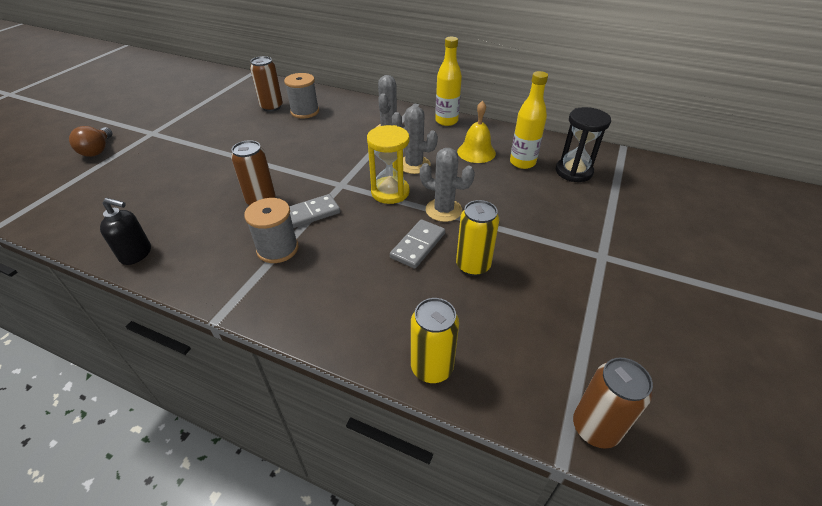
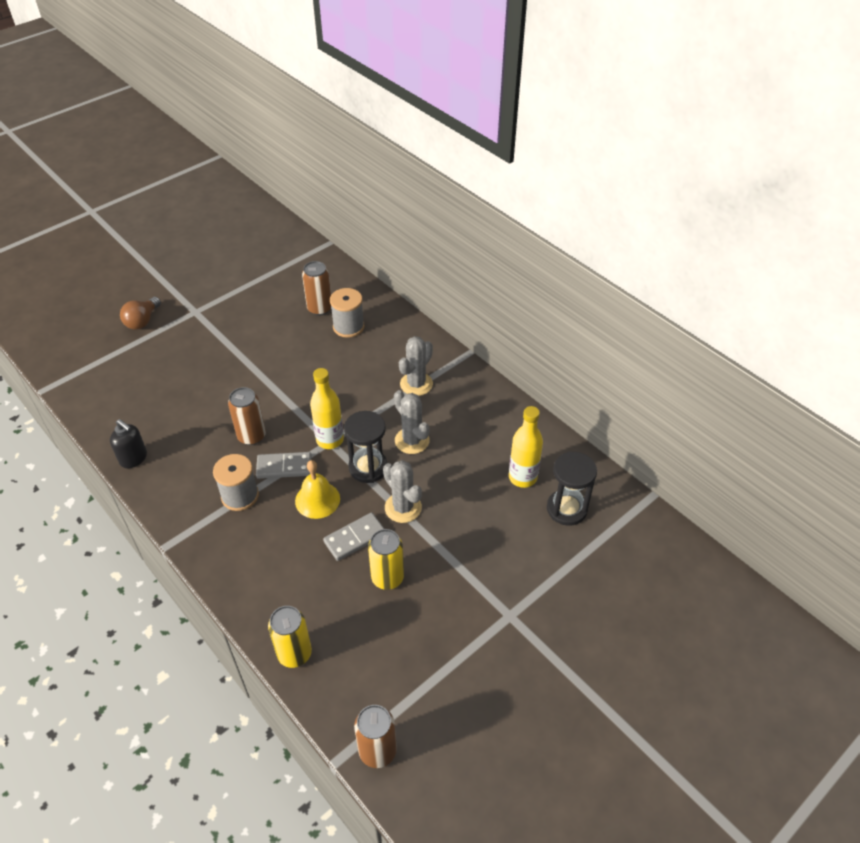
camera: 25 degrees right, 5 degrees up
(390, 192) = (368, 467): yellow hourglass -> black hourglass
(446, 121) = (485, 390): yellow bottle -> yellow bottle (330, 440)
(476, 152) = (485, 446): yellow bell -> yellow bell (317, 500)

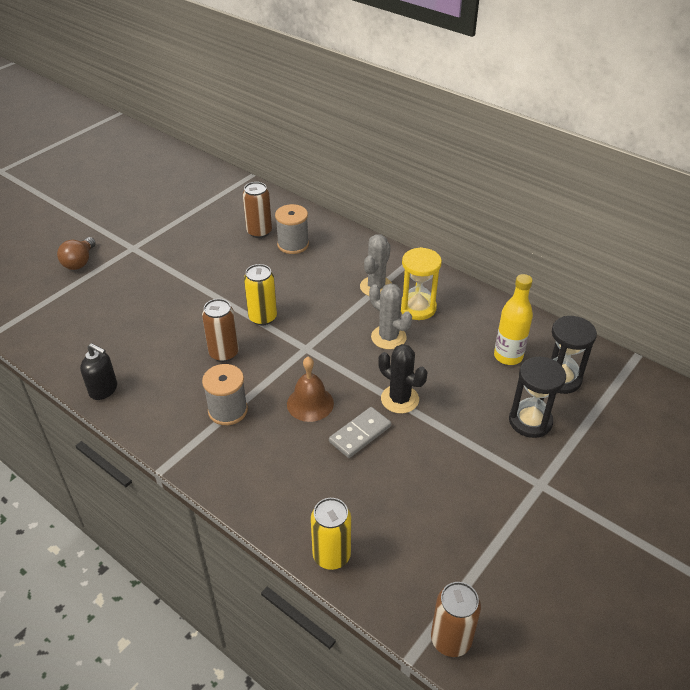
camera: 10 degrees left, 5 degrees down
(284, 467) = (266, 377): grey domino -> none
(317, 500) = (310, 403): yellow bell -> brown bell
(330, 440) = (305, 347): yellow bottle -> none
(368, 467) = (352, 367): black hourglass -> black hourglass (530, 421)
(387, 578) = (405, 467): yellow can -> yellow can (262, 317)
(403, 508) = (399, 399): grey cactus -> black cactus
(450, 412) = (417, 308): none -> yellow hourglass

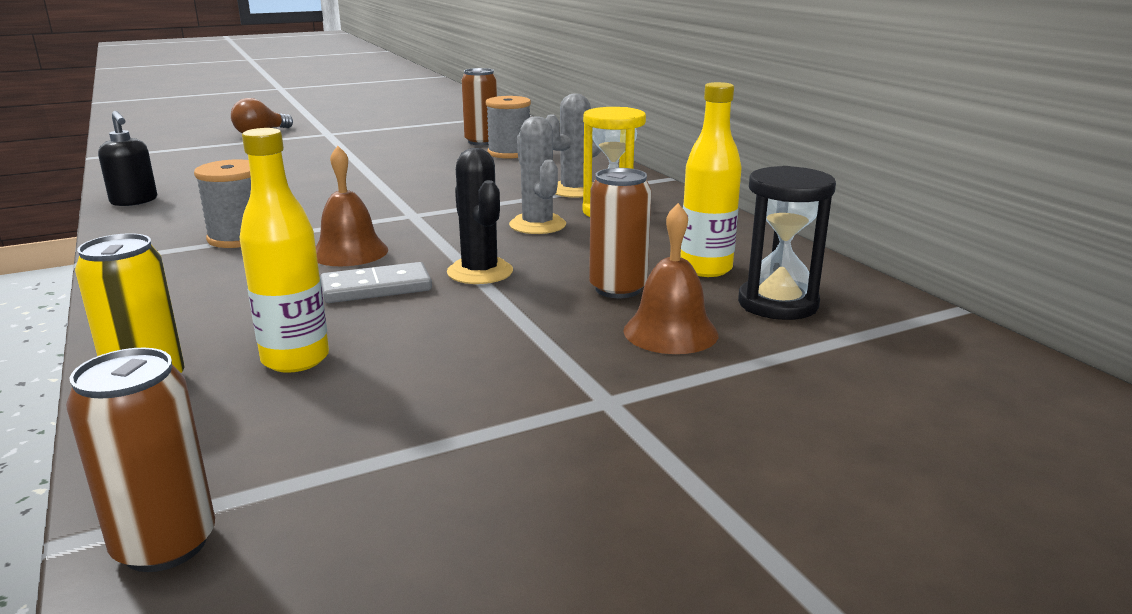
camera: 25 degrees right, 20 degrees down
(224, 353) = (307, 202): brown can -> brown can (618, 289)
(262, 317) = (395, 188): yellow can -> none
(381, 509) = (295, 359): none -> yellow bottle
(530, 421) = (670, 332): black hourglass -> brown bell

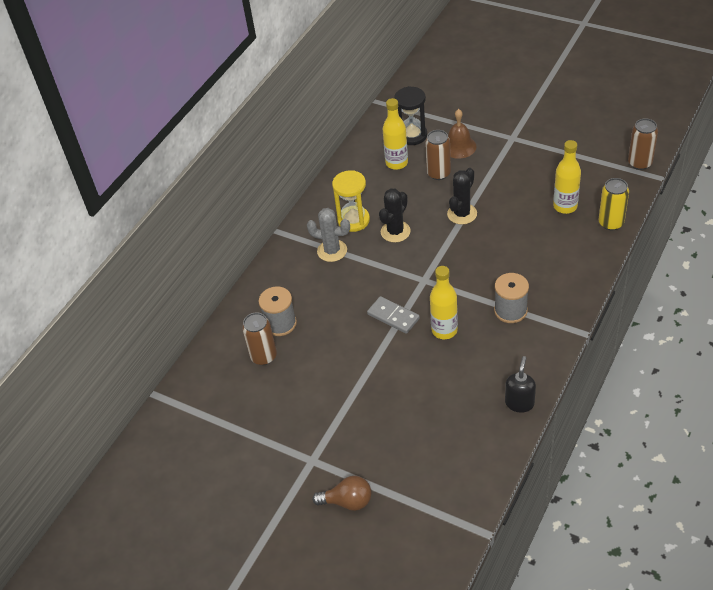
camera: 120 degrees left, 25 degrees up
(314, 201) = (444, 330): none -> yellow bottle
(349, 252) = (484, 263): brown bell -> none
(376, 288) = (504, 229): grey domino -> grey domino (393, 316)
(537, 225) = (395, 232): grey cactus -> black cactus

